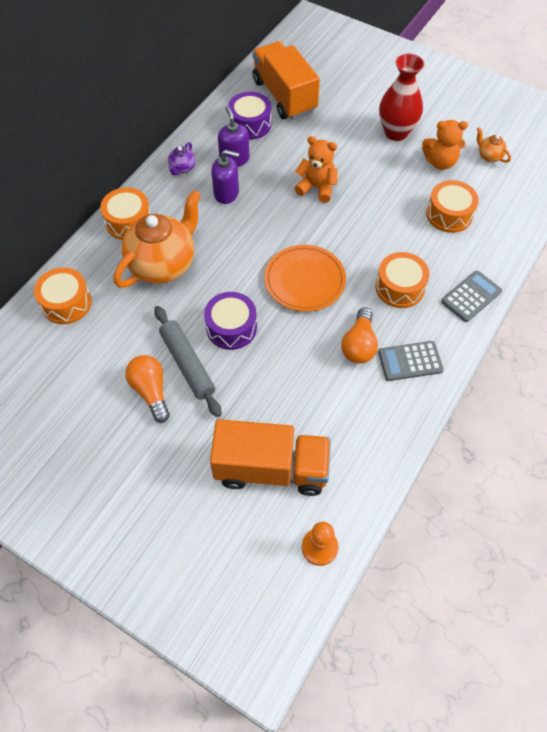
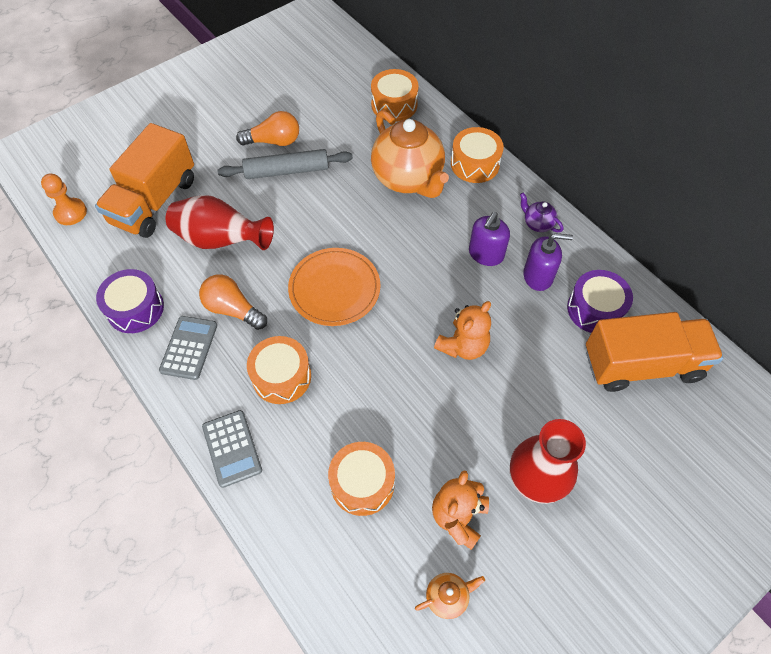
camera: 110 degrees right, 0 degrees up
(231, 328) = (308, 212): purple drum -> purple drum (135, 309)
(293, 386) = (220, 240): none -> red vase

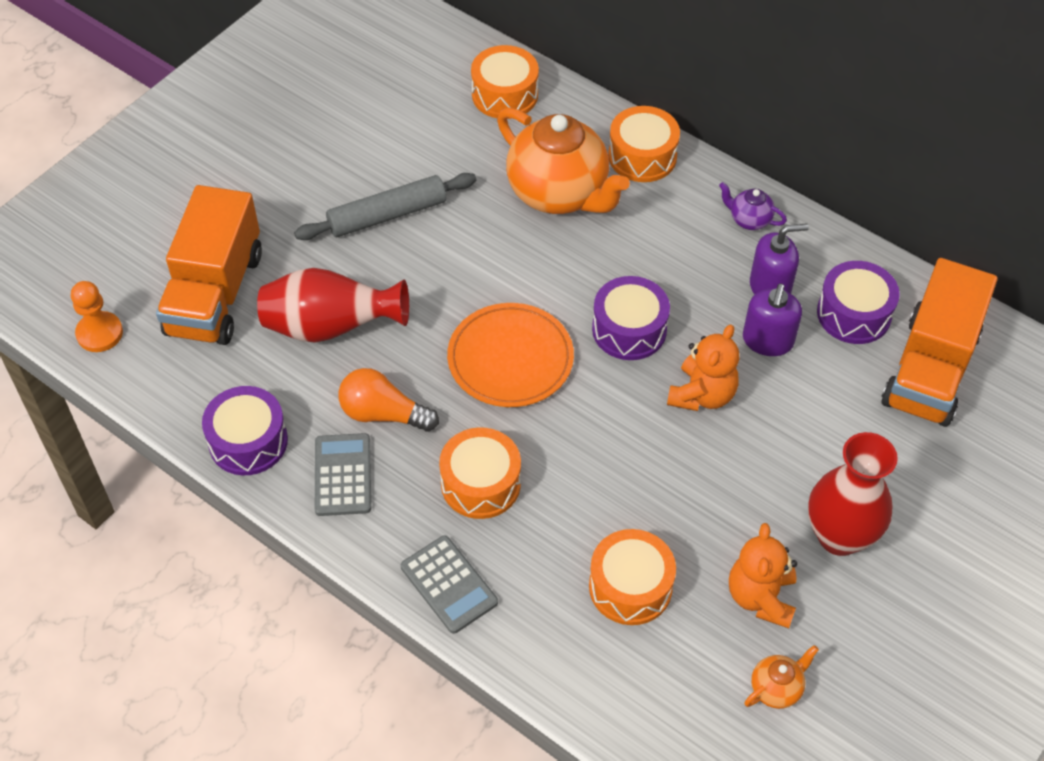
camera: 15 degrees left, 5 degrees down
(274, 141) = (353, 177): orange light bulb -> none
(425, 286) = (629, 329): none -> purple drum
(486, 254) = (694, 273): purple soap dispenser -> purple soap dispenser (767, 341)
(642, 364) = (929, 369): orange truck -> orange truck turned 135 degrees clockwise

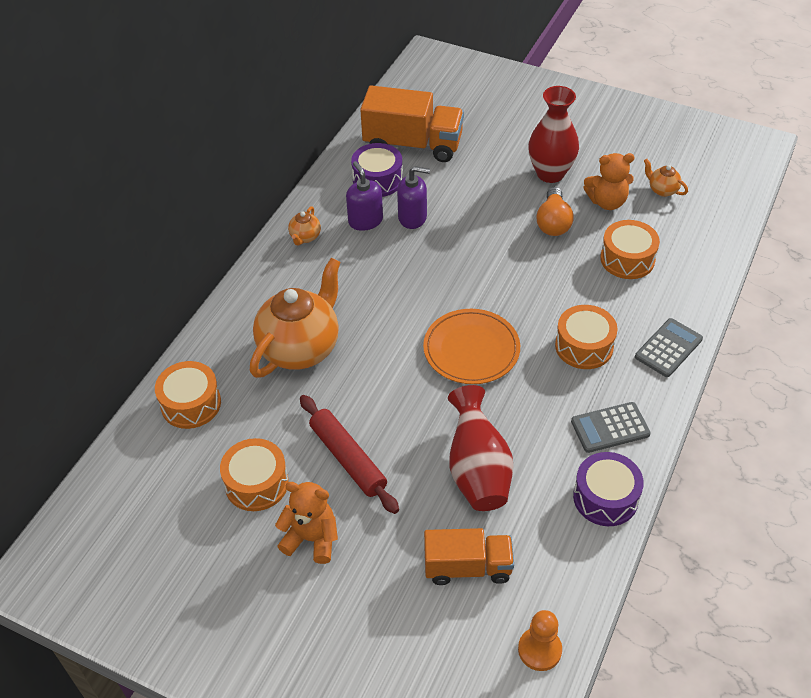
camera: 100 degrees left, 5 degrees down
(215, 293) = (467, 567): orange truck -> orange truck, size x0.65
(383, 414) = (547, 415): orange light bulb -> orange light bulb (553, 222)
(387, 215) = (348, 458): grey rolling pin -> red rolling pin
(629, 329) = (424, 288): purple drum -> none
(642, 156) = (251, 304): orange drum -> orange drum (256, 483)
(702, 395) = (468, 244): orange teddy bear -> orange teddy bear (311, 539)
(749, 220) = (305, 237): purple teapot -> orange teapot

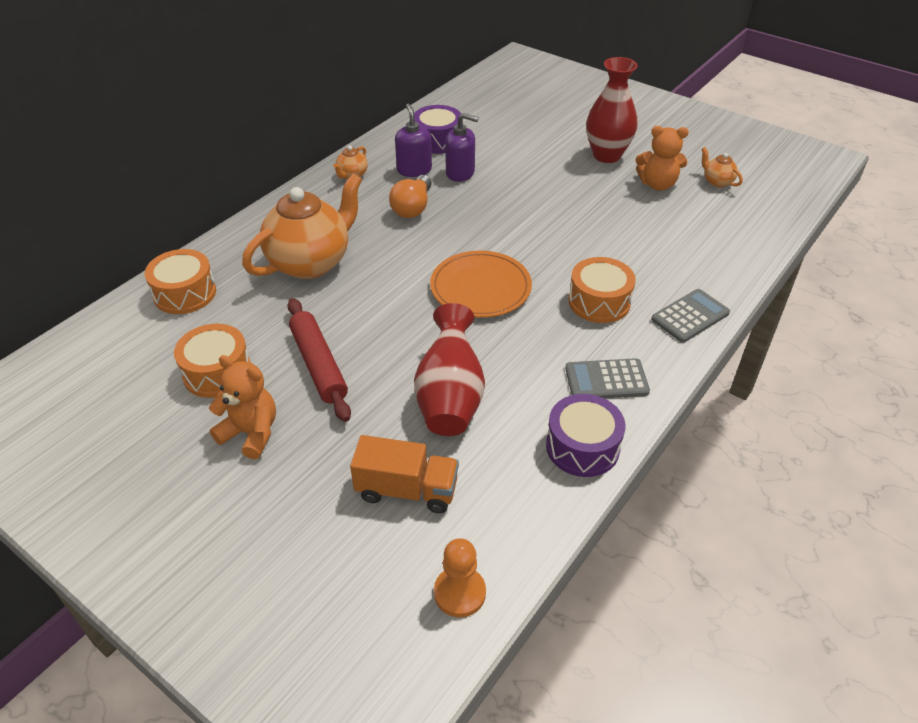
camera: 10 degrees right, 5 degrees down
(413, 145) = (480, 118): orange truck -> none
(553, 222) = (598, 194): orange light bulb -> orange light bulb (413, 207)
(627, 259) = (666, 233): orange drum -> none

